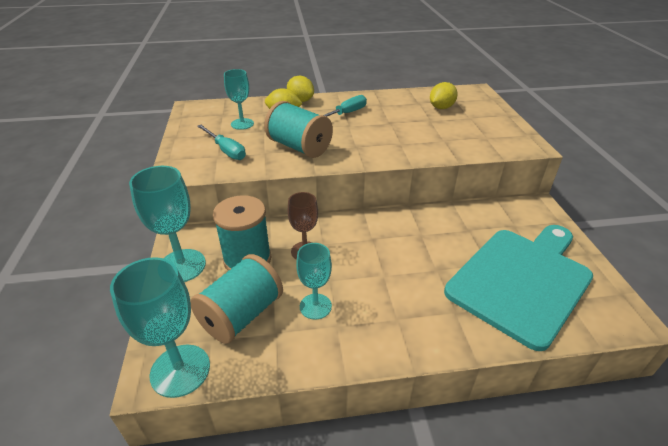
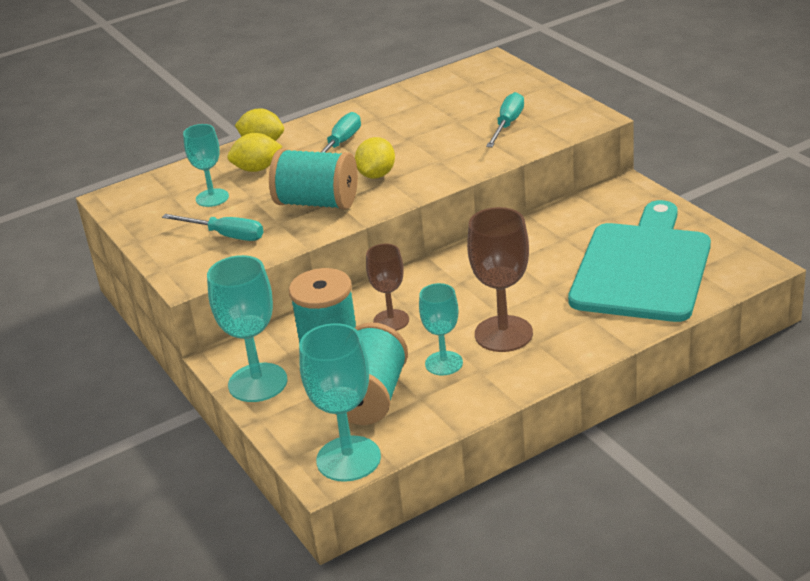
camera: 20 degrees left, 5 degrees down
(377, 298) = (503, 334): none -> brown goblet
(441, 108) = (459, 99): yellow lemon -> yellow lemon (376, 175)
(464, 133) = (507, 124): none -> turquoise screwdriver

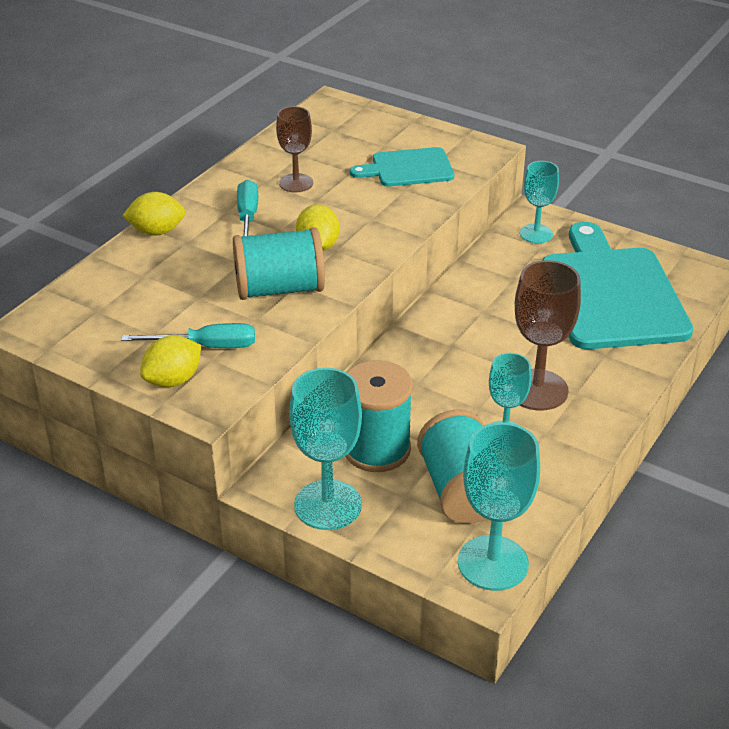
camera: 30 degrees left, 5 degrees up
(212, 198) = (152, 305): turquoise goblet -> turquoise goblet (536, 234)
(257, 169) = (176, 262): yellow lemon -> yellow lemon (173, 380)
(391, 320) = (414, 401): brown goblet -> brown goblet (296, 183)
(507, 124) = (408, 168): turquoise screwdriver -> turquoise cutting board

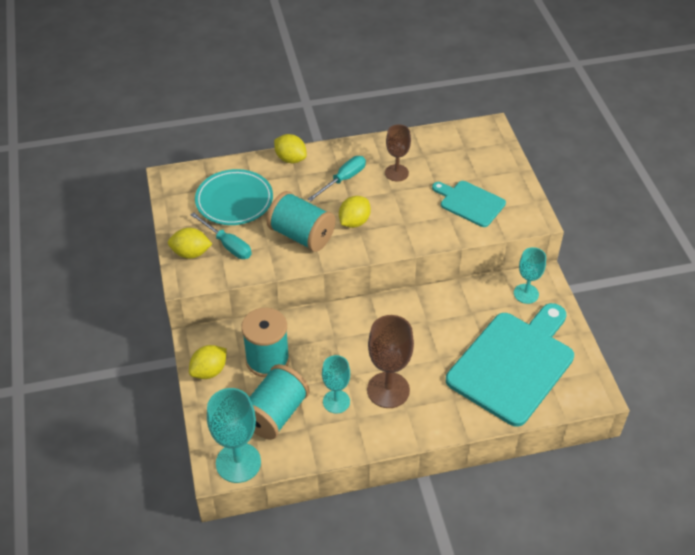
camera: 45 degrees right, 10 degrees up
(148, 303) = (234, 200): none -> turquoise plate
(328, 505) = (209, 371): turquoise goblet -> yellow lemon

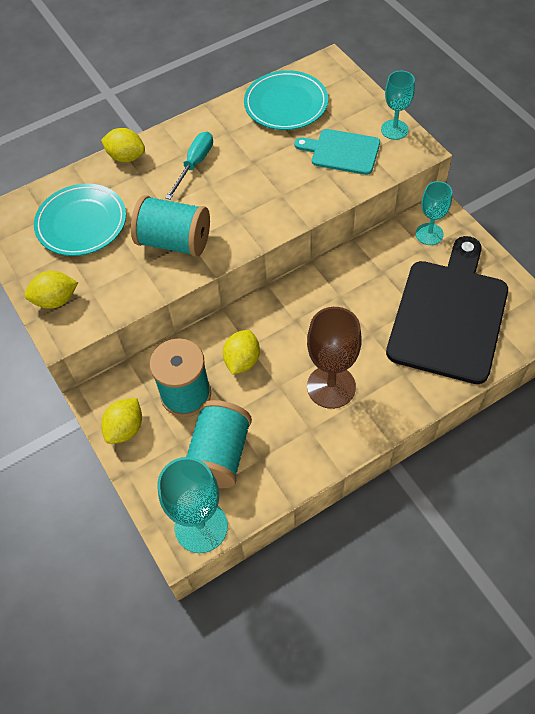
camera: 15 degrees left, 10 degrees up
(227, 245) = (94, 277): turquoise screwdriver -> none
(336, 401) = (281, 418): turquoise goblet -> turquoise goblet (394, 129)
(354, 222) = (226, 209): yellow lemon -> yellow lemon (242, 360)
(396, 173) = (250, 140): brown goblet -> none
(439, 152) = (286, 104): none -> turquoise plate
(513, 364) = (449, 315): turquoise cutting board -> black cutting board

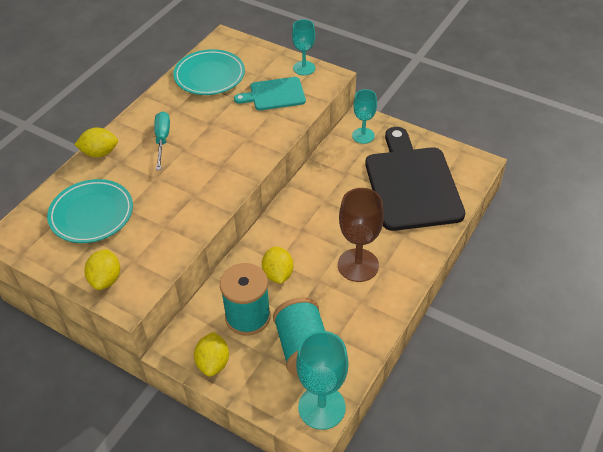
camera: 30 degrees left, 10 degrees down
(56, 300) = (106, 279): yellow lemon -> yellow lemon turned 45 degrees counterclockwise
(174, 241) = (181, 200): turquoise spool -> none

